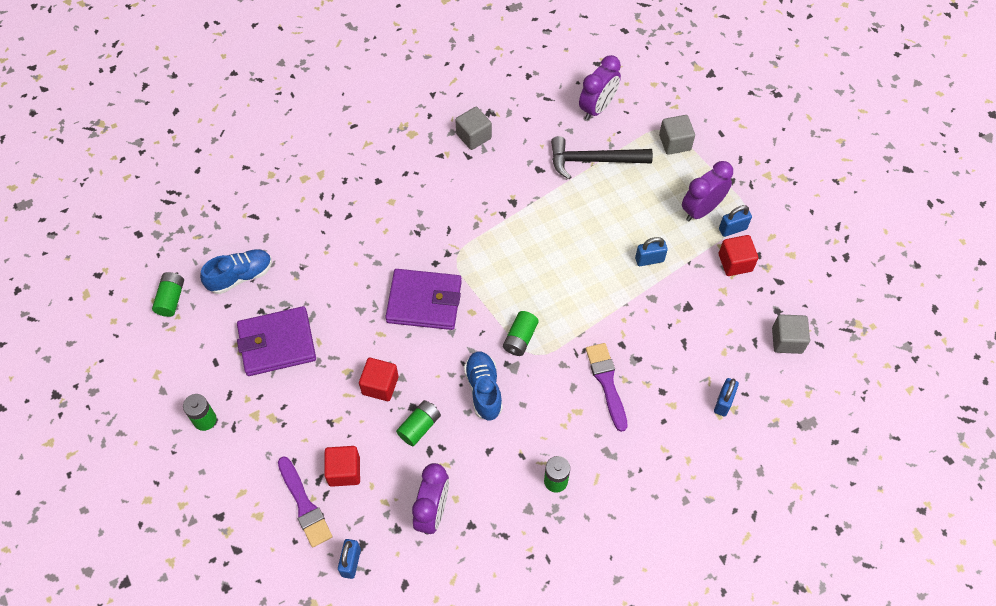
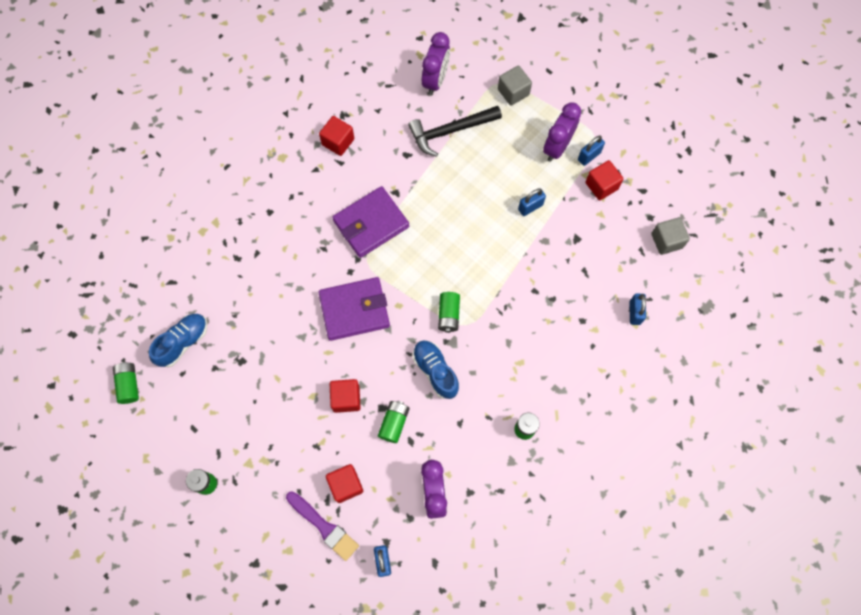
camera: 20 degrees left, 10 degrees up
(277, 343) = (241, 392): purple wallet -> purple wallet (371, 224)
(474, 136) = (338, 142): grey cube -> red cube
(606, 382) = (534, 329): purple brush -> none

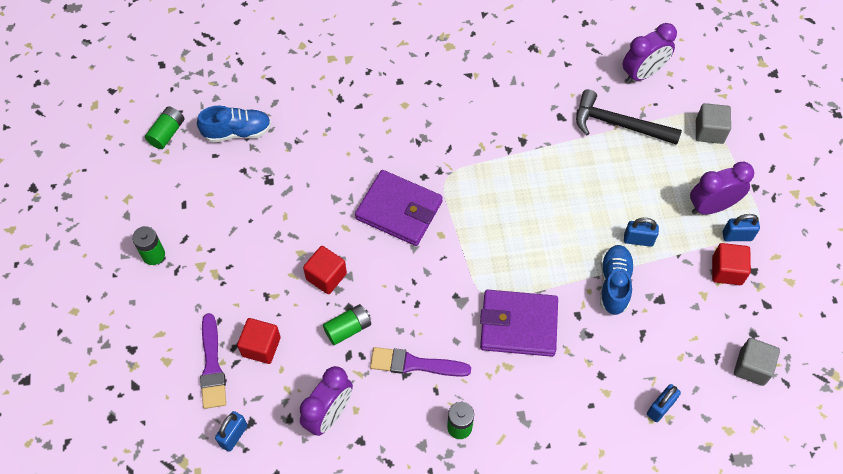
camera: 40 degrees right, 10 degrees down
(338, 142) = (508, 66): red cube -> none
(371, 224) = (477, 151): purple wallet -> purple wallet (518, 325)
(435, 371) = (423, 314): blue shoe -> blue shoe (614, 284)
(448, 315) = (478, 276): green battery -> none
(459, 411) = (414, 364): none -> purple brush

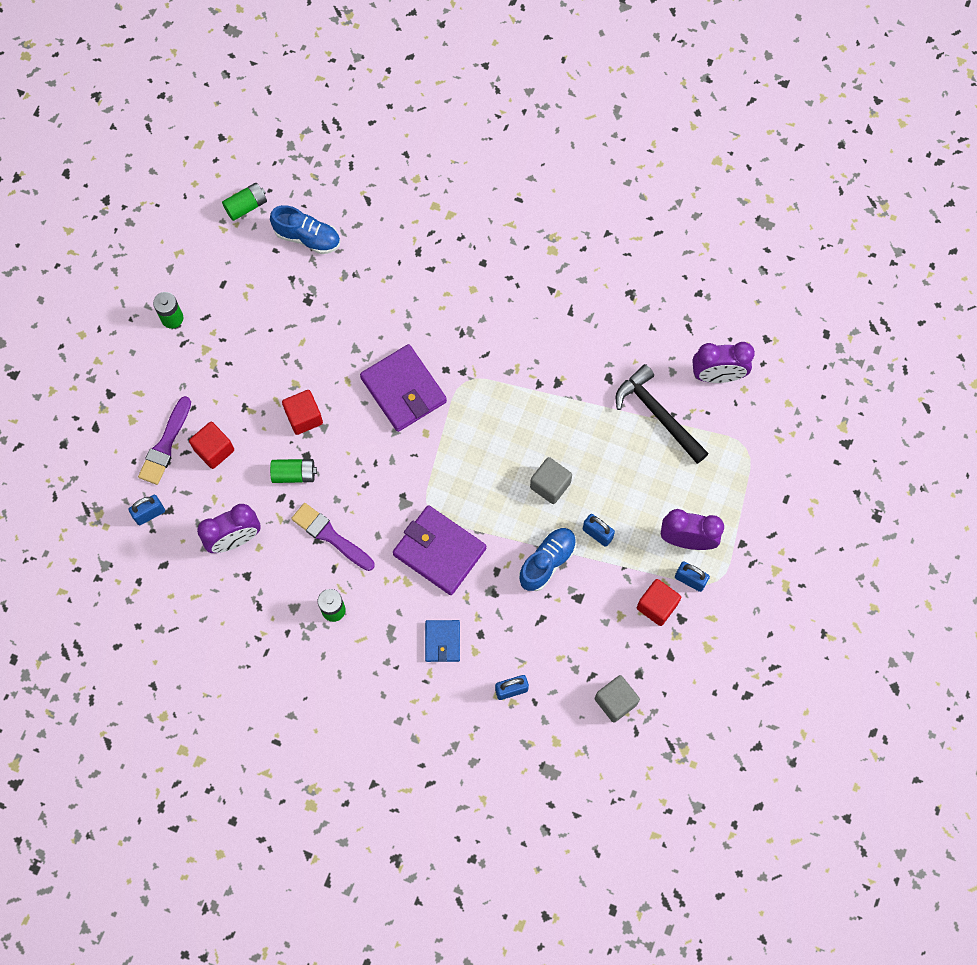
camera: 30 degrees right, 10 degrees up
(573, 400) = (442, 641): none -> blue wallet
(709, 131) = (739, 467): grey cube -> grey cube (550, 485)

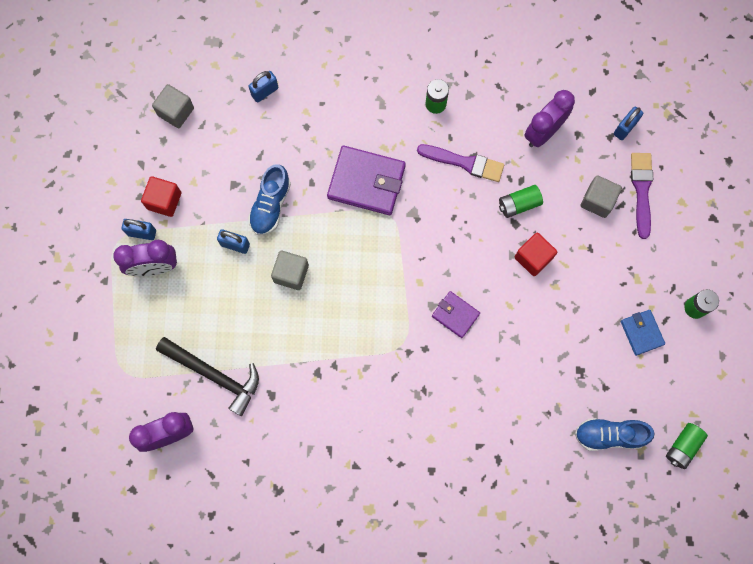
camera: 160 degrees right, 5 degrees up
(214, 450) = (597, 201): red cube -> grey cube
(403, 390) = (455, 315): purple wallet -> purple wallet, size x0.55
(442, 641) = (335, 110): blue wallet -> blue wallet (641, 333)

